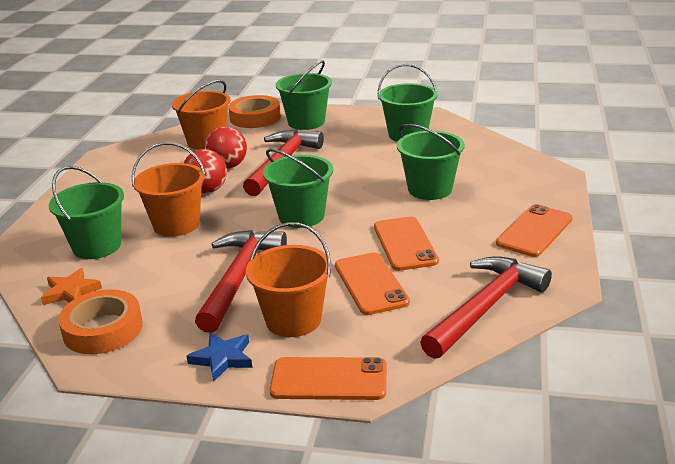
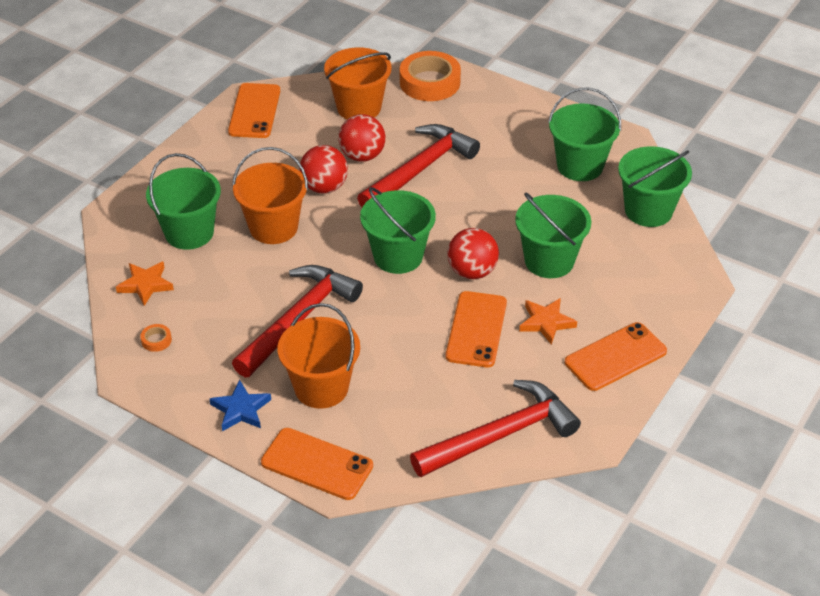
camera: 20 degrees right, 15 degrees up
(103, 329) = (156, 340): orange tape -> orange tape, size x0.41
(306, 122) = (481, 108): green bucket -> green bucket (648, 210)
(371, 284) = (414, 369): orange phone -> orange phone (254, 111)
(372, 210) = (472, 272): none -> red ball
(459, 225) = (546, 322): none -> orange star

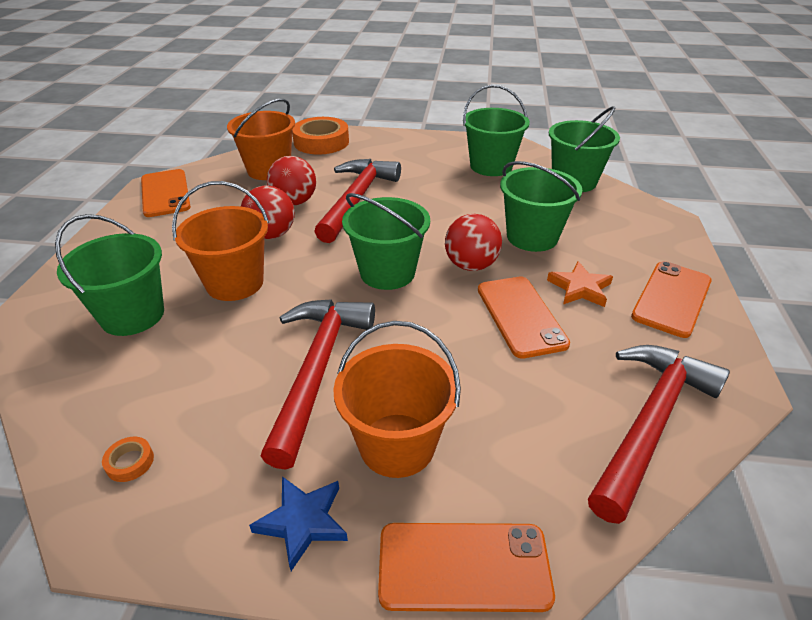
camera: 25 degrees left, 5 degrees down
(145, 285) = (91, 391): orange star -> none

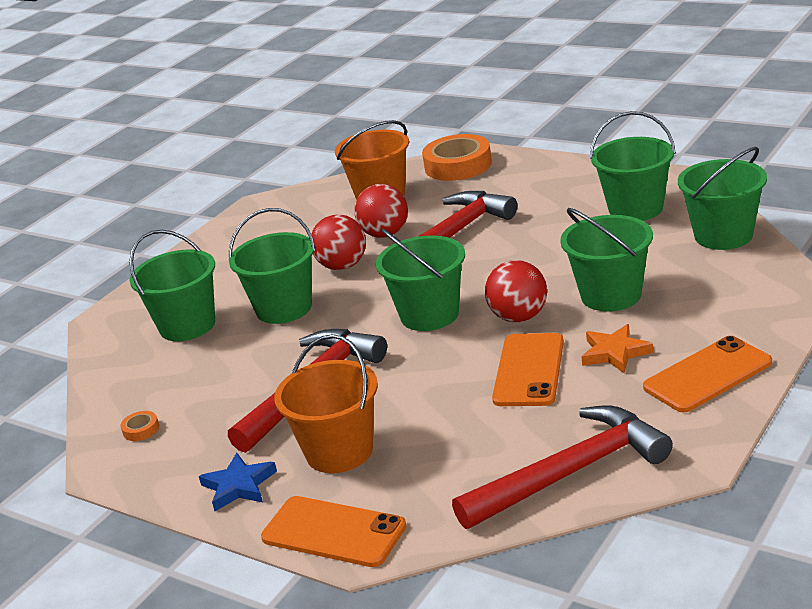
camera: 30 degrees right, 10 degrees down
(165, 193) = (266, 214): orange phone -> none
(235, 283) = (284, 308): orange bucket -> green bucket

